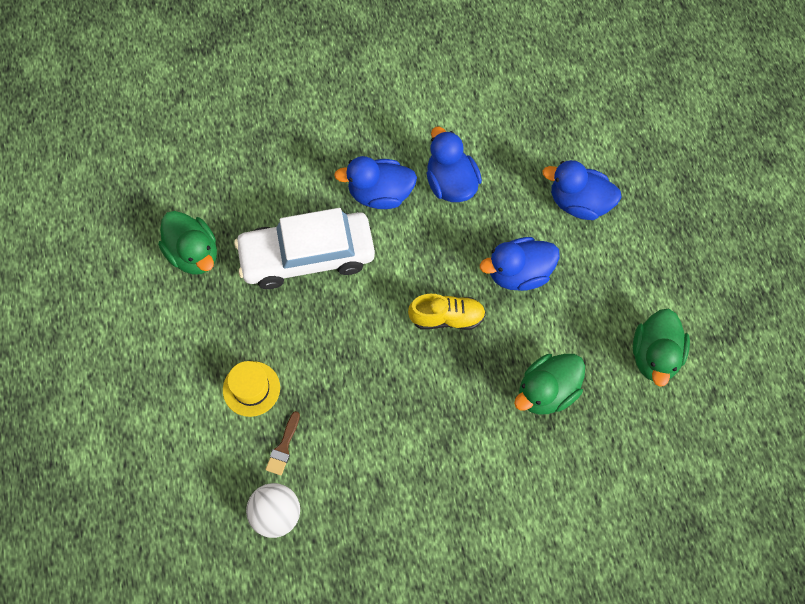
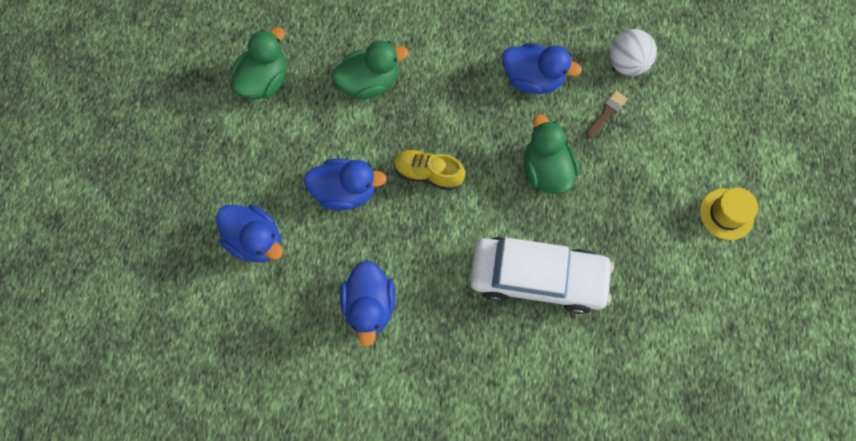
camera: 160 degrees left, 5 degrees up
(193, 254) = (649, 319): green duck -> green duck (546, 170)
(251, 389) = (623, 170): yellow hat -> yellow hat (726, 214)
(380, 194) = (444, 319): blue duck -> blue duck (532, 79)

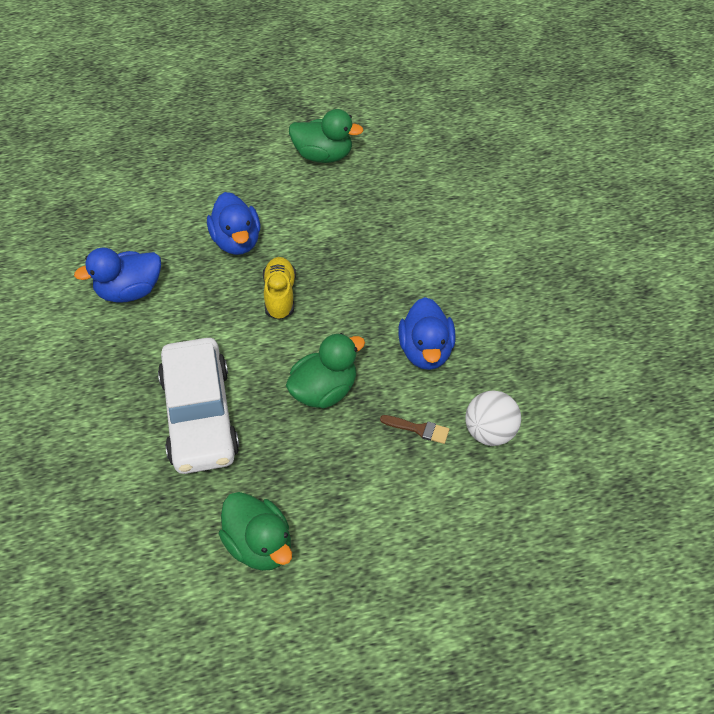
camera: 70 degrees right, 20 degrees down
(256, 240) = (166, 197): blue duck -> none
(369, 83) = (356, 225): green duck -> green duck (259, 545)
(726, 214) = (342, 584): yellow hat -> none

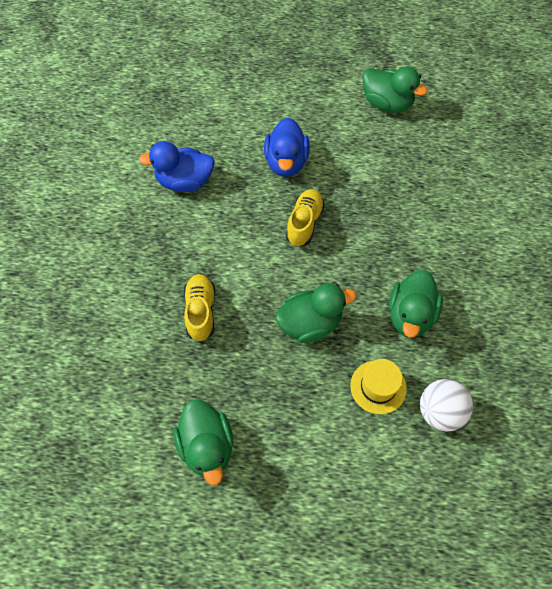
camera: 20 degrees right, 10 degrees up
(199, 416) = (200, 311): white car -> yellow shoe
(418, 429) = (378, 387): brown brush -> yellow hat
(426, 351) = (410, 315): blue duck -> green duck

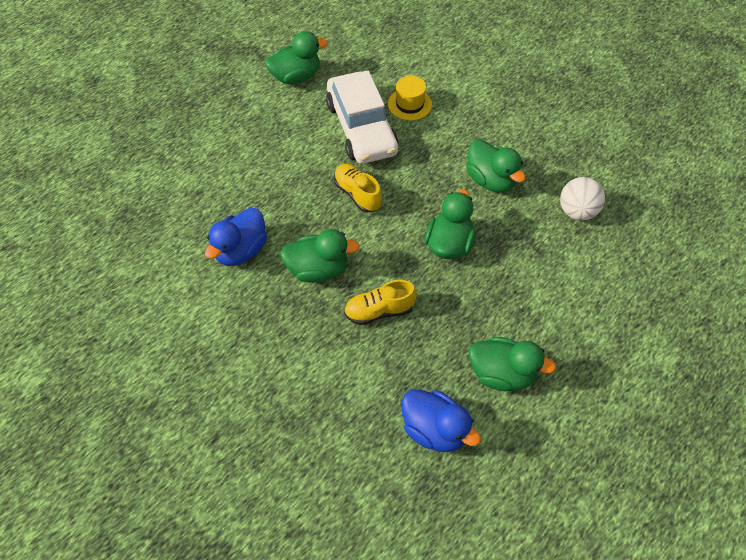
camera: 55 degrees left, 5 degrees down
(200, 311) = (379, 311): yellow shoe -> yellow shoe turned 45 degrees counterclockwise
(207, 243) = (318, 269): none -> green duck
(286, 162) = (289, 171): blue duck -> blue duck (434, 430)
(376, 182) = (361, 128): none -> white car
(378, 387) = (532, 234): yellow hat -> yellow hat (409, 104)

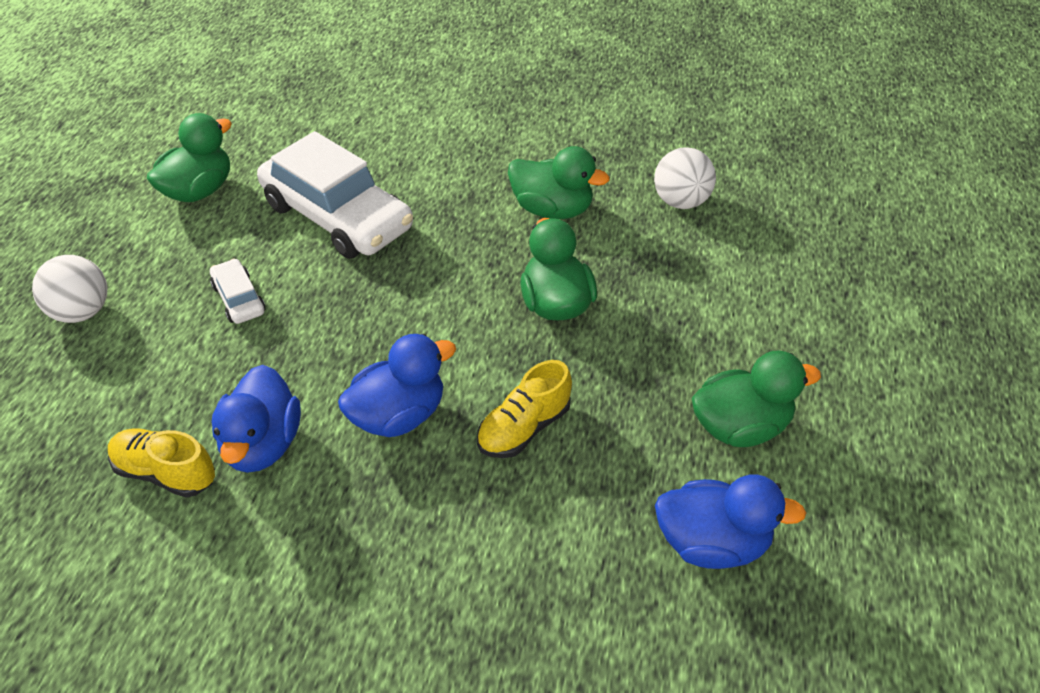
camera: 30 degrees left, 10 degrees down
(196, 128) = (82, 312): none -> white ball
(278, 157) = (239, 299): none -> white car
(318, 269) = (398, 415): green duck -> blue duck
(357, 194) = (388, 297): yellow shoe -> yellow shoe (165, 473)
(409, 104) = (384, 165): yellow hat -> none

